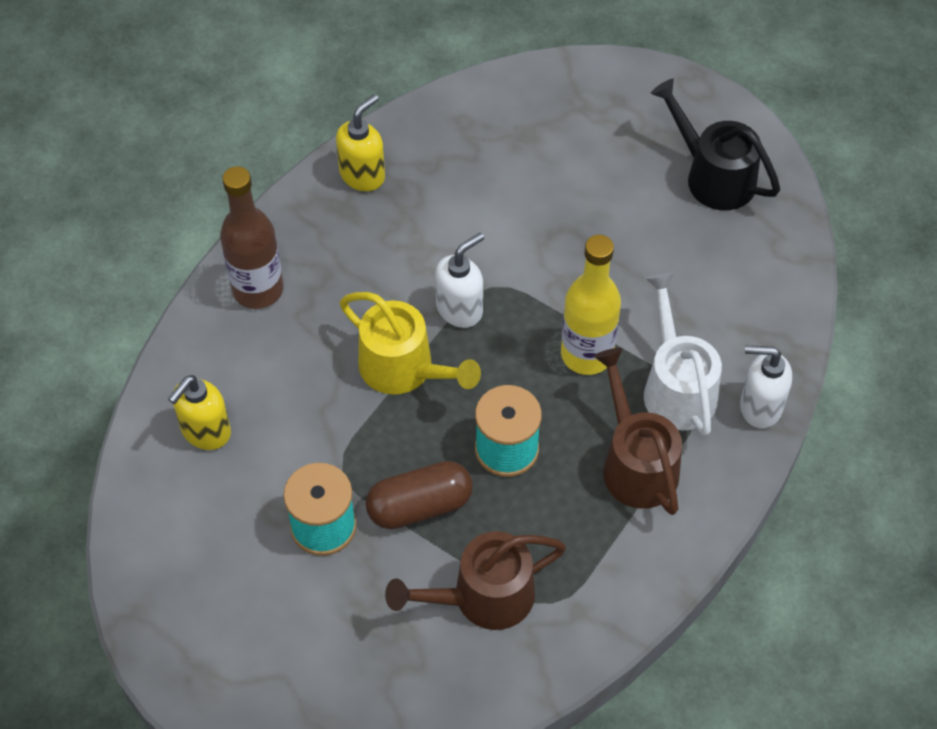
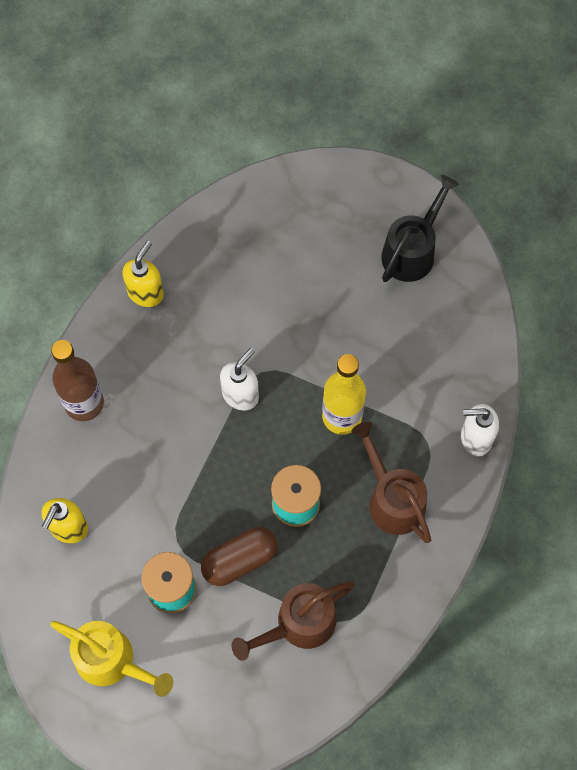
camera: 10 degrees left, 10 degrees up
(404, 369) = (208, 452): yellow watering can -> yellow watering can (112, 661)
(676, 386) = (412, 432): white watering can -> none
(712, 175) = (412, 251): black watering can -> black watering can turned 90 degrees clockwise

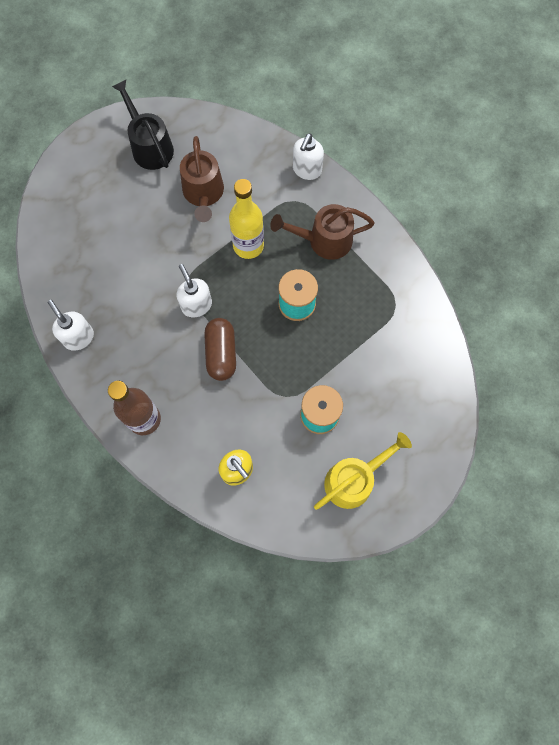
camera: 65 degrees left, 5 degrees up
(146, 292) = (79, 337): yellow soap dispenser -> white soap dispenser
(239, 560) = (320, 359): brown capsule -> brown capsule (221, 353)
(298, 625) = (384, 340): brown watering can -> brown watering can (203, 194)

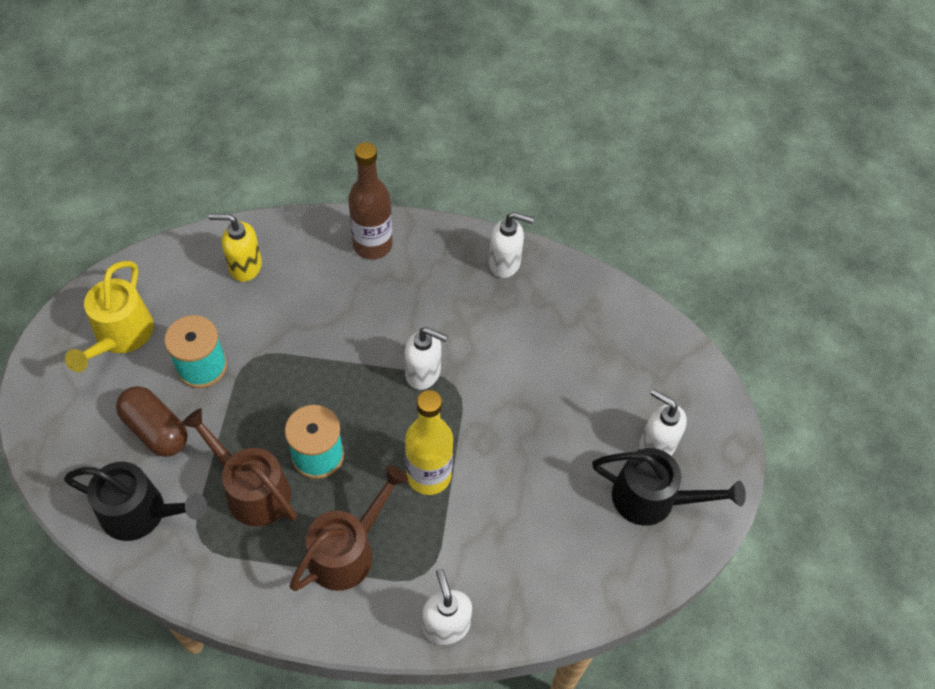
camera: 135 degrees right, 15 degrees down
(117, 168) = (656, 445): none -> white soap dispenser
(203, 194) = (535, 493): brown watering can -> brown watering can (251, 489)
(221, 353) = (354, 348): brown capsule -> brown capsule (156, 430)
(417, 346) = (142, 513): none -> black watering can

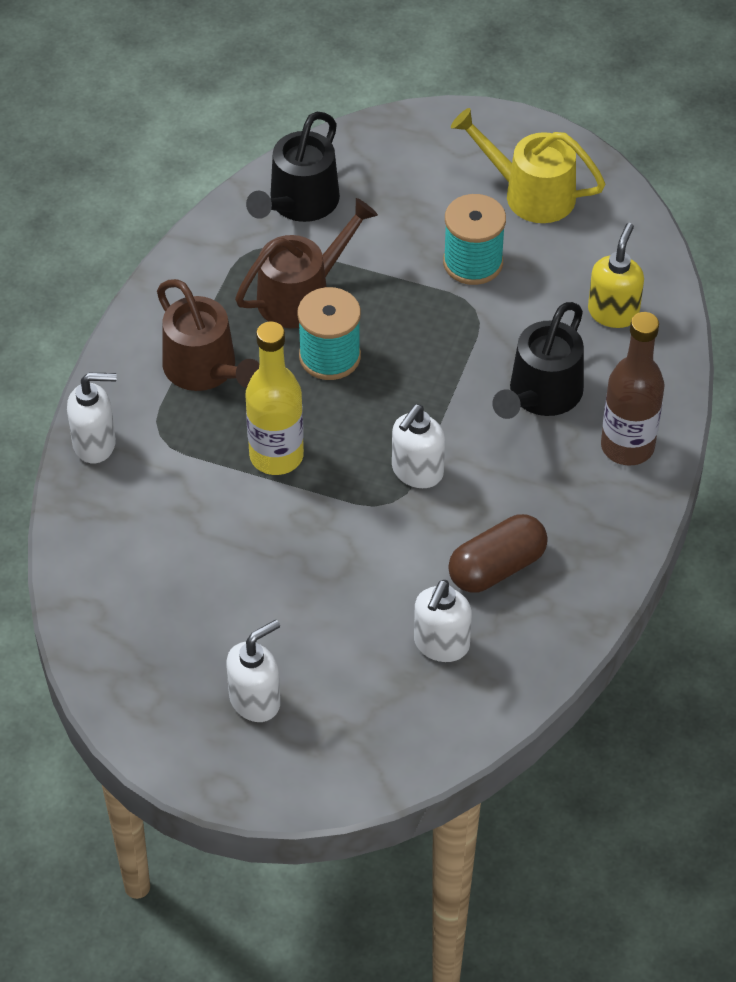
camera: 105 degrees right, 5 degrees down
(156, 430) = (398, 219): brown capsule -> brown capsule (497, 567)
(505, 263) = (573, 590): white soap dispenser -> white soap dispenser (441, 644)
(653, 499) = (183, 677): black watering can -> black watering can (540, 395)

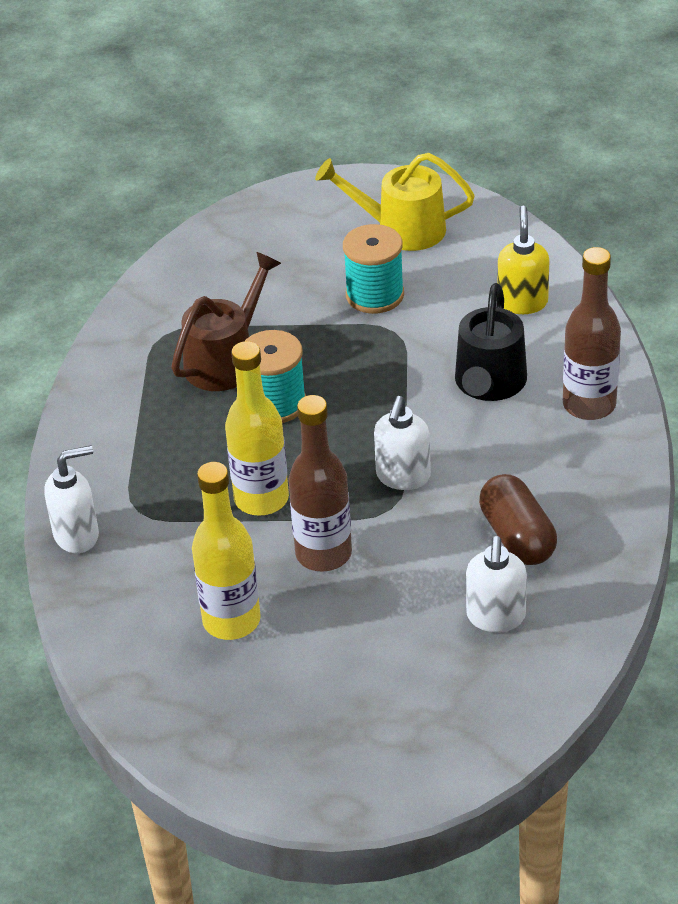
camera: 15 degrees left, 10 degrees down
(200, 574) = (231, 621): none -> yellow bottle
(206, 370) = (160, 445): brown watering can -> none
(255, 700) = (336, 718): white soap dispenser -> none
(299, 204) = (190, 288): black watering can -> none
(310, 531) = (323, 554): none -> brown bottle
(497, 567) = (517, 536): brown capsule -> brown capsule turned 60 degrees counterclockwise

